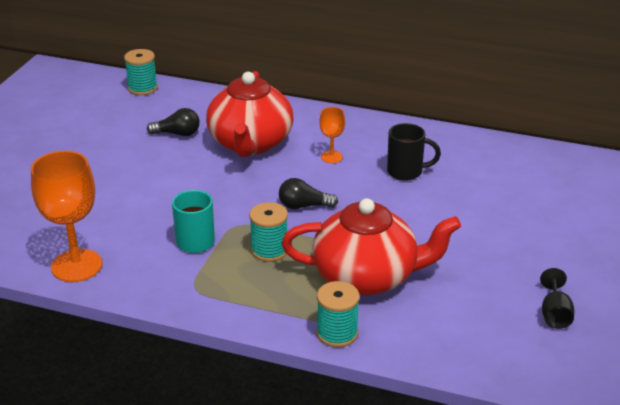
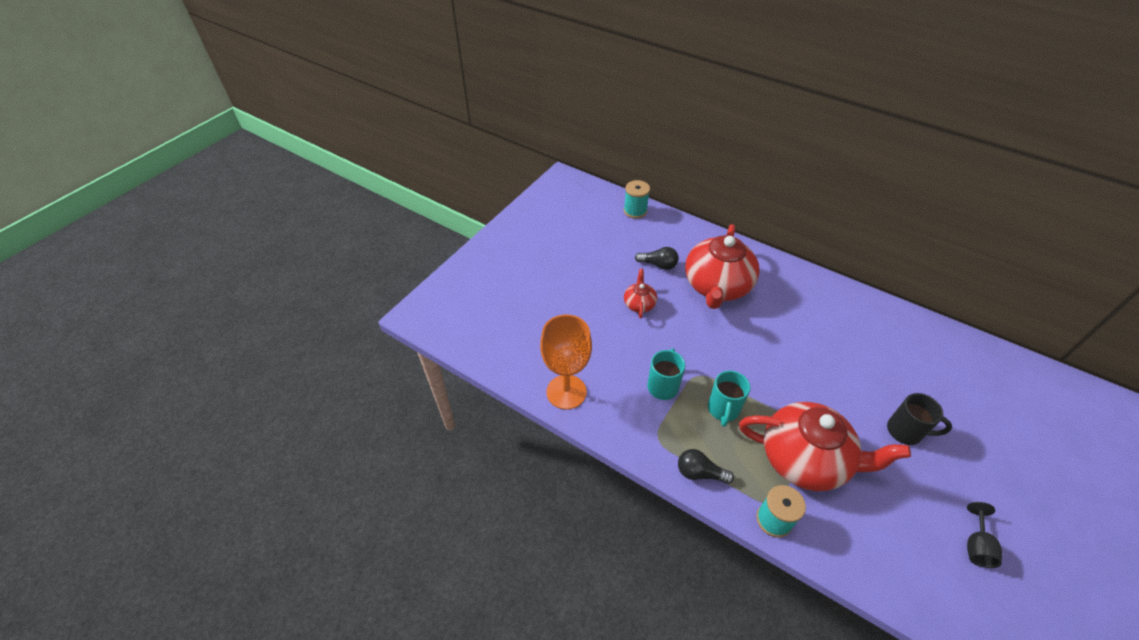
camera: 15 degrees right, 15 degrees up
(158, 172) = (639, 304): none -> red teapot
(269, 250) = (723, 409): turquoise spool -> turquoise mug
(304, 206) = (756, 365): black light bulb -> black light bulb (700, 473)
(331, 157) = (784, 315): orange goblet -> none
(406, 172) = (848, 344): black mug -> black mug (905, 431)

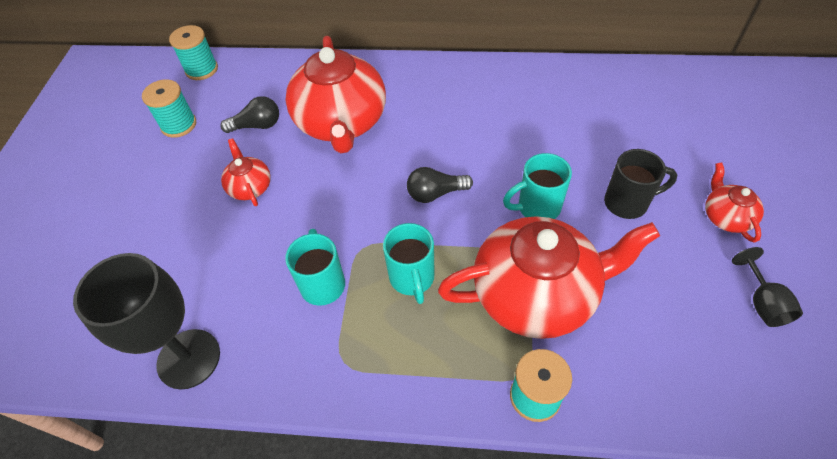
camera: 25 degrees left, 5 degrees up
(566, 392) = (189, 358): orange goblet -> black goblet
(607, 243) = (179, 125): none -> turquoise spool
(700, 473) = (417, 382): black light bulb -> black light bulb (435, 193)
(833, 404) = (537, 207): none -> turquoise mug
(981, 476) = (725, 217): none -> red teapot

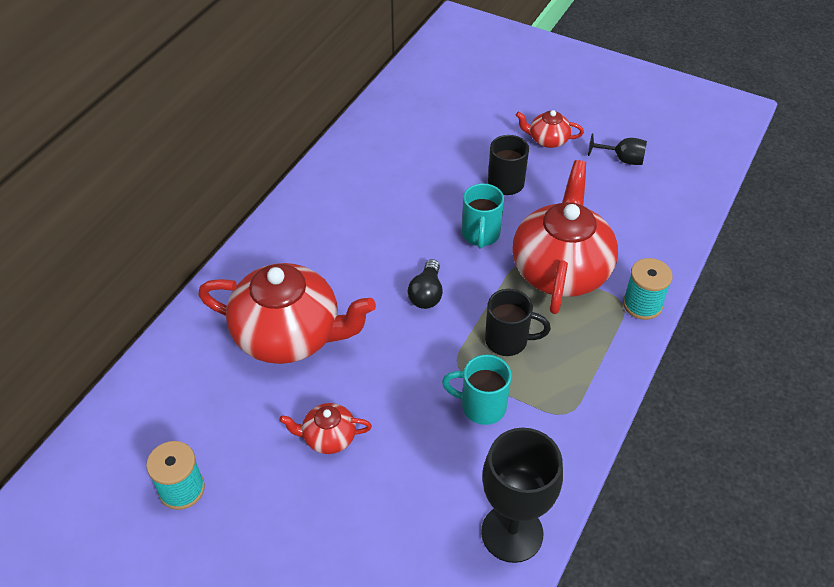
camera: 70 degrees left, 5 degrees down
(201, 69) = (96, 446): turquoise spool -> none
(257, 126) = (240, 410): black light bulb -> none
(412, 278) = (508, 341): turquoise mug -> black mug

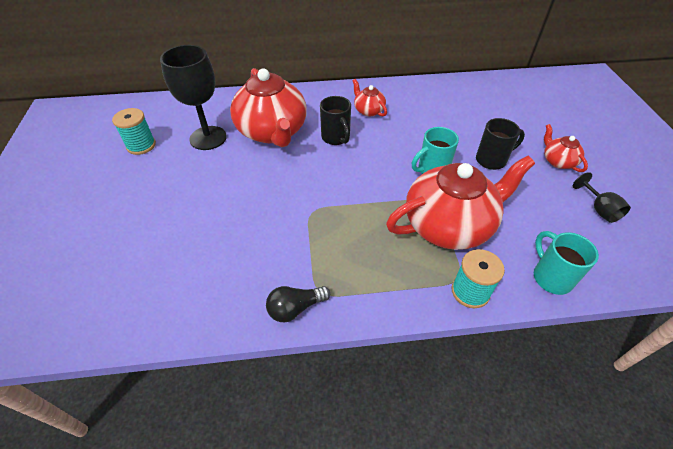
camera: 55 degrees right, 0 degrees up
(328, 437) = (212, 181): red teapot -> red teapot (368, 110)
(426, 294) = (356, 169): black light bulb -> black light bulb (295, 308)
(481, 406) = (288, 240): turquoise mug -> turquoise mug (551, 277)
(508, 341) = (356, 227): black mug -> black mug (336, 138)
(512, 533) = (192, 309): black goblet -> black goblet (208, 138)

